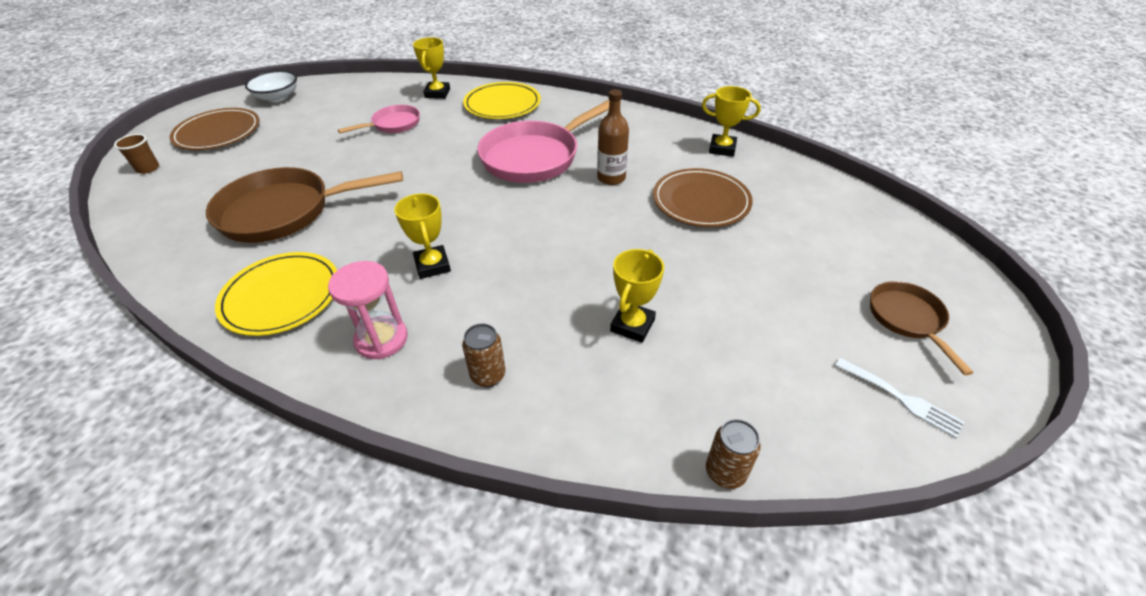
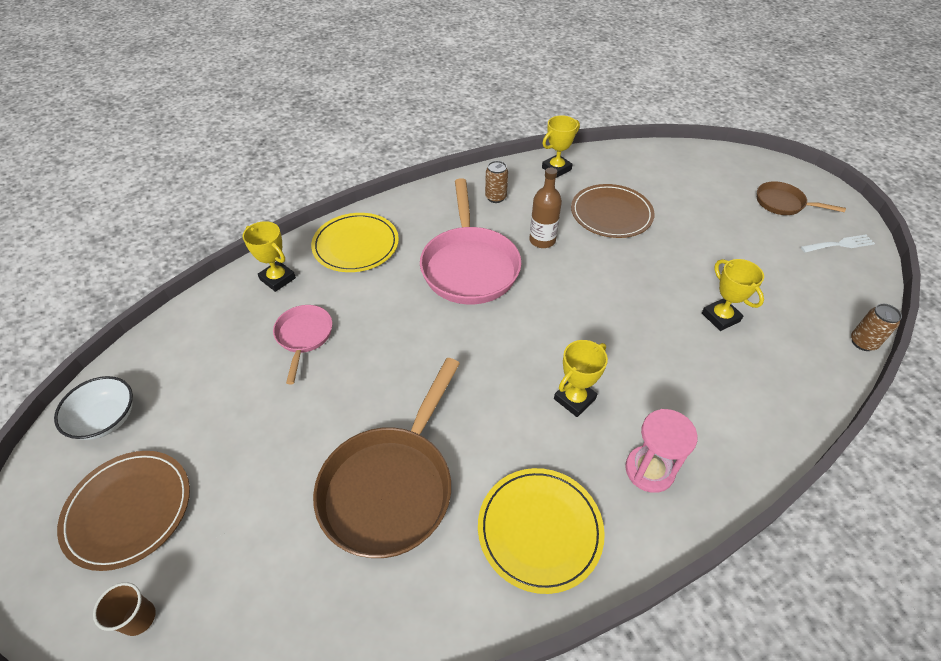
camera: 55 degrees left, 5 degrees up
(432, 265) = (574, 399): yellow trophy -> yellow trophy turned 60 degrees counterclockwise
(488, 375) = (728, 417): brown can -> brown can (495, 197)

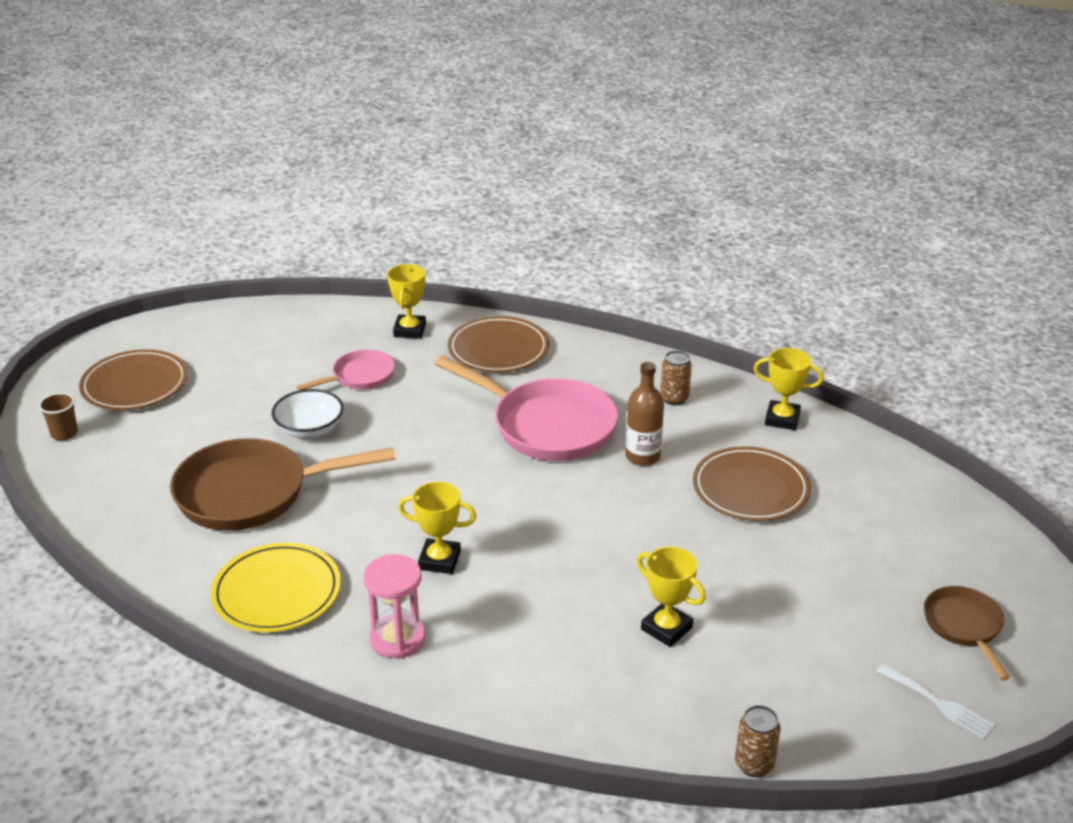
camera: 55 degrees right, 15 degrees down
(106, 419) = (196, 332): white bowl -> white bowl (310, 429)
(356, 245) = (498, 349): yellow plate -> brown plate
(469, 266) = (547, 426): pink pan -> pink pan turned 105 degrees counterclockwise
(720, 317) = (666, 628): yellow trophy -> yellow trophy turned 75 degrees counterclockwise

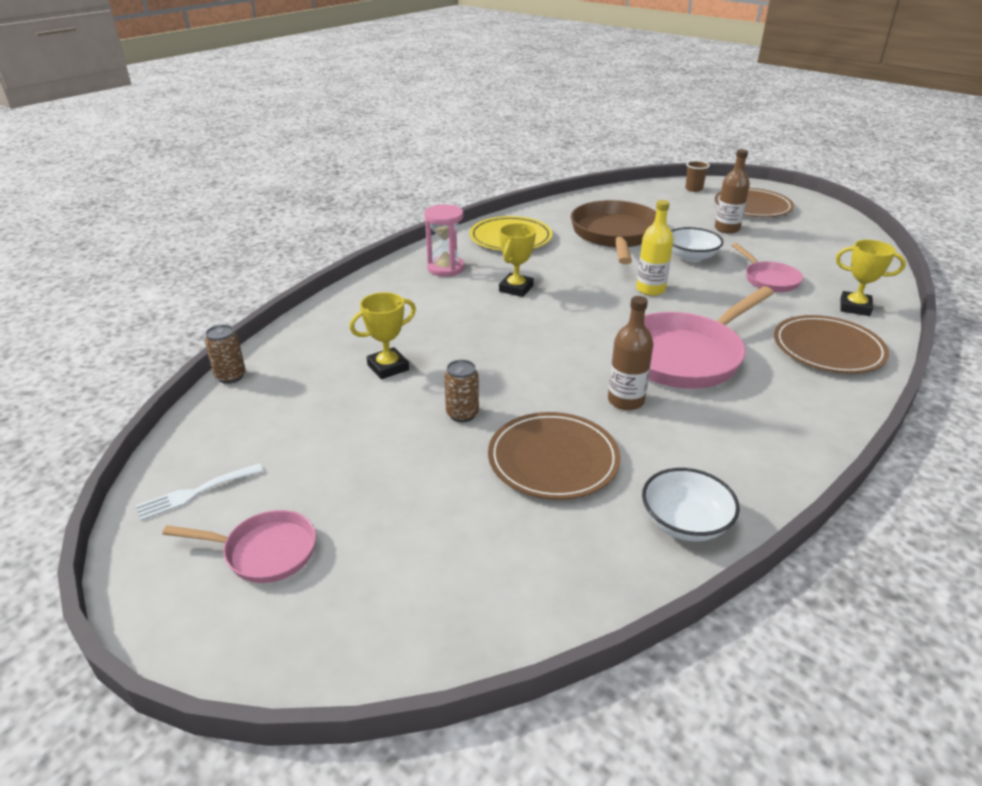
camera: 105 degrees right, 0 degrees up
(216, 404) = (727, 229): none -> brown bottle
(409, 455) = (650, 289): none -> yellow bottle
(674, 398) = (734, 444): brown can -> brown can (462, 414)
(782, 419) = (685, 523): yellow trophy -> white bowl
(964, 627) = (265, 552): brown pan -> pink pan

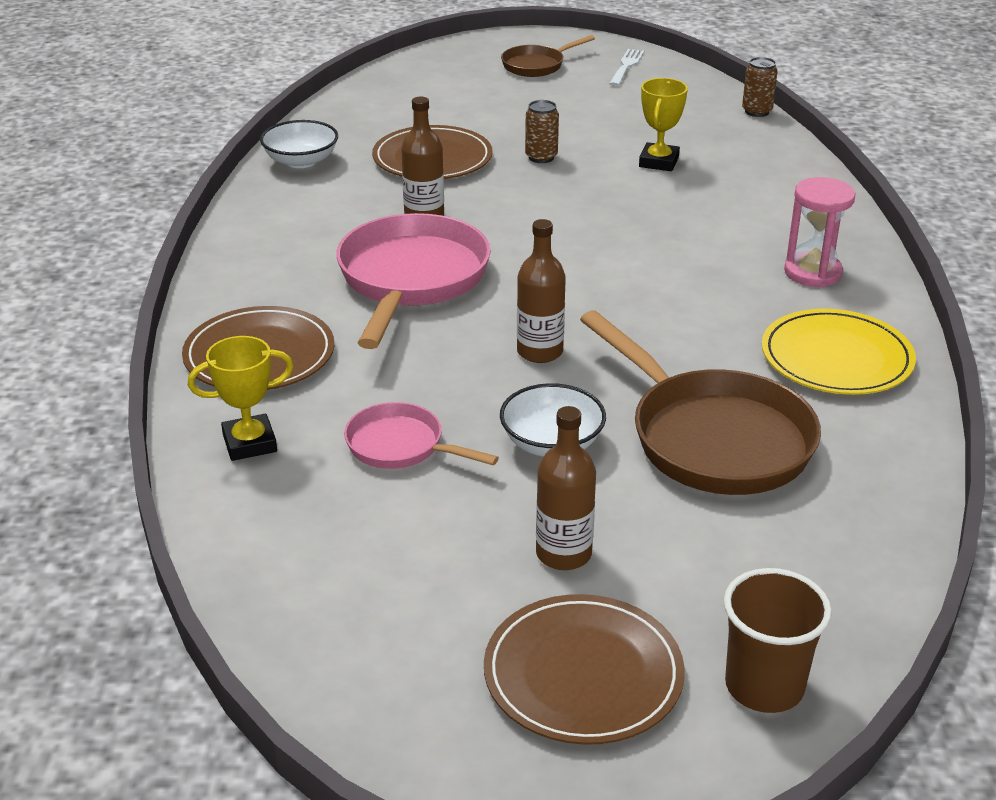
camera: 140 degrees right, 0 degrees up
(265, 552) = (536, 65): pink pan -> brown pan
(516, 288) = (691, 281): yellow trophy -> none
(650, 289) = (540, 352): yellow bottle -> brown bottle
(693, 189) = (764, 686): brown cup -> brown cup, size x1.63

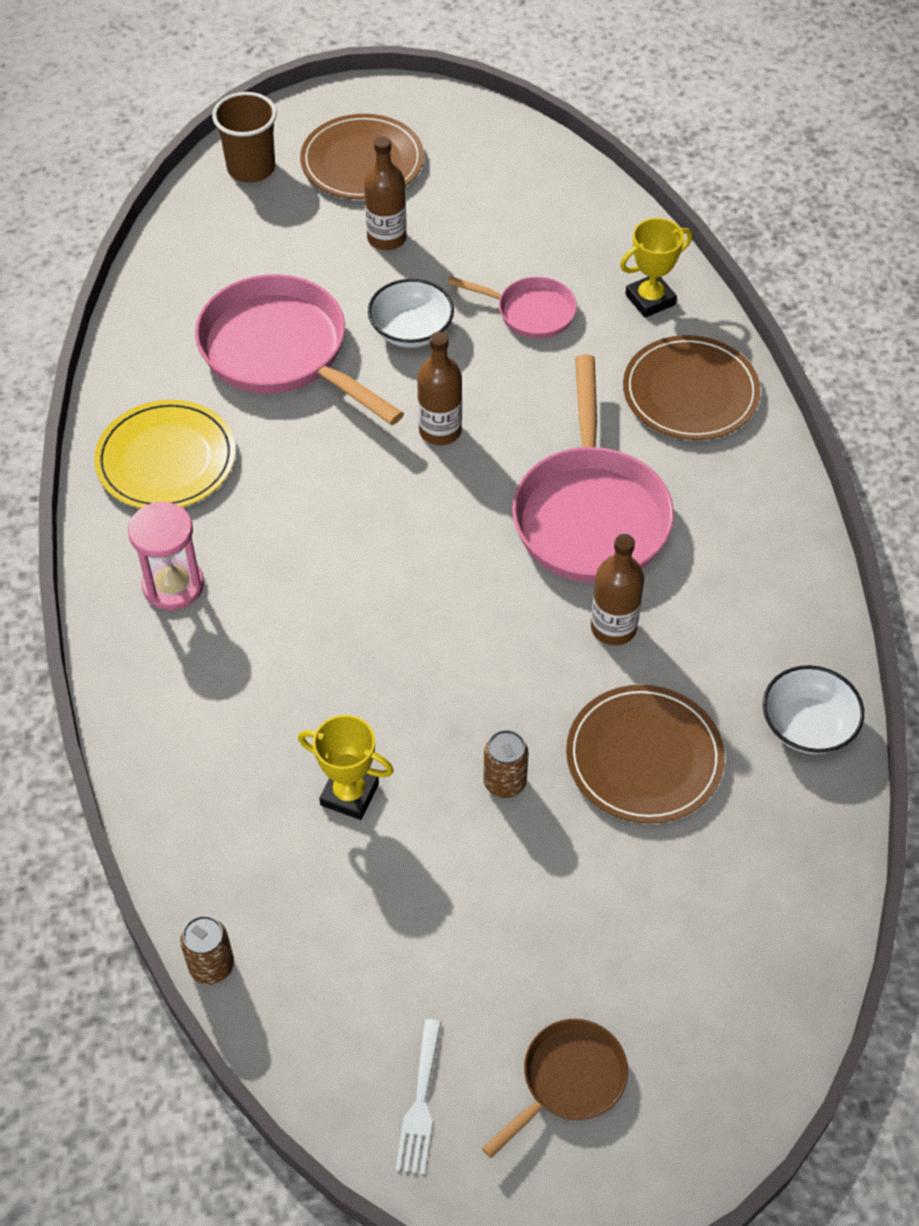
camera: 170 degrees right, 20 degrees up
(659, 162) = (349, 794): yellow trophy -> yellow trophy turned 75 degrees counterclockwise
(713, 438) = (281, 352): brown pan -> pink pan

